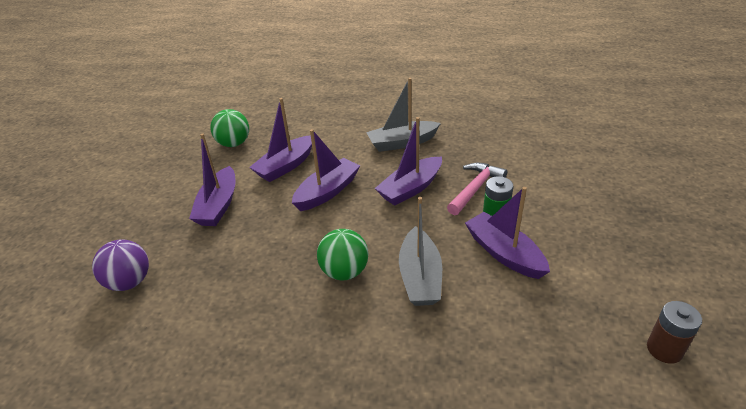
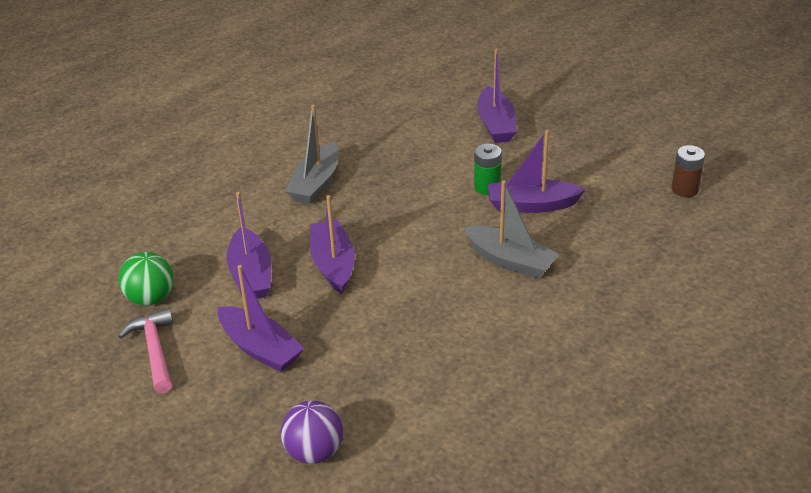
camera: 55 degrees left, 0 degrees up
(344, 272) = (458, 300): green ball -> none
(411, 188) = (393, 212): purple boat -> purple boat (496, 124)
(475, 189) = (439, 177): pink hammer -> pink hammer (155, 350)

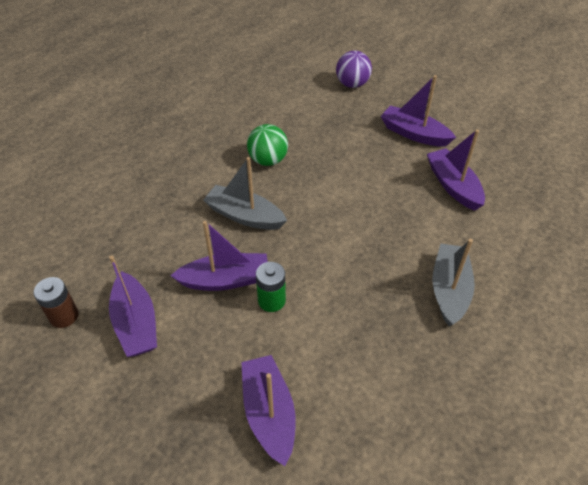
camera: 170 degrees right, 10 degrees up
(150, 298) = (516, 161): green ball -> green ball (268, 160)
(155, 350) = (484, 127): pink hammer -> none
(333, 264) = (392, 200): purple boat -> purple boat (136, 323)

